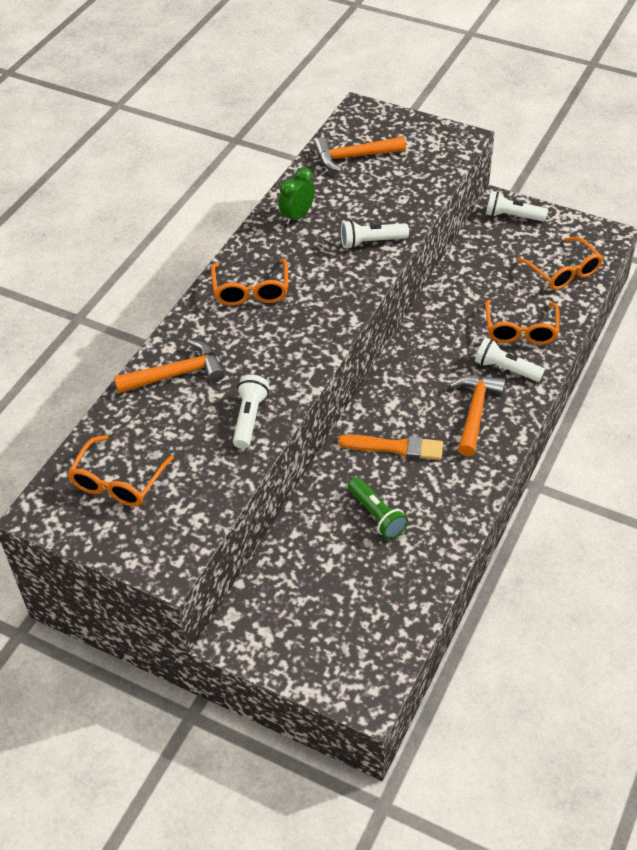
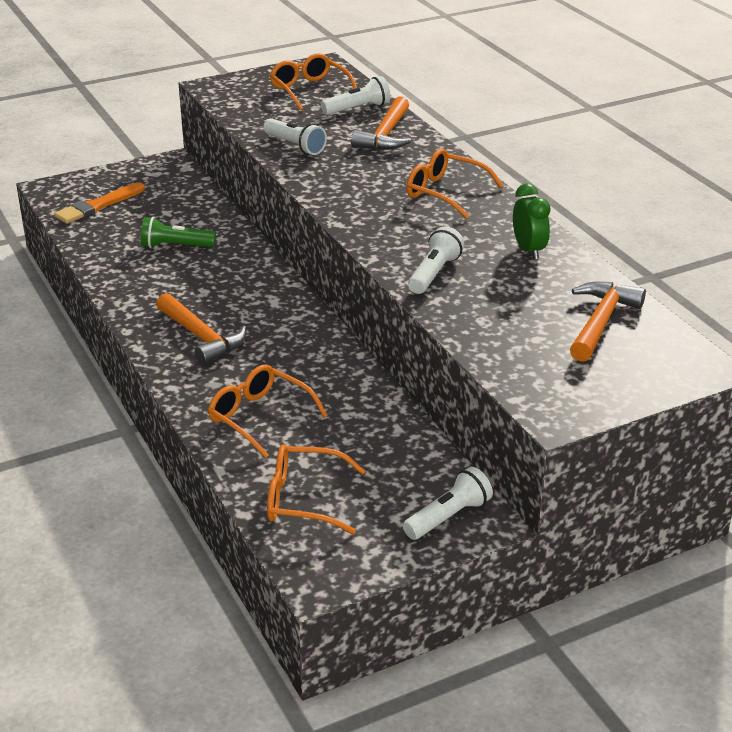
camera: 125 degrees right, 15 degrees down
(395, 447) = (225, 281): orange brush -> orange brush (98, 206)
(505, 369) = (224, 380): white flashlight -> white flashlight (358, 108)

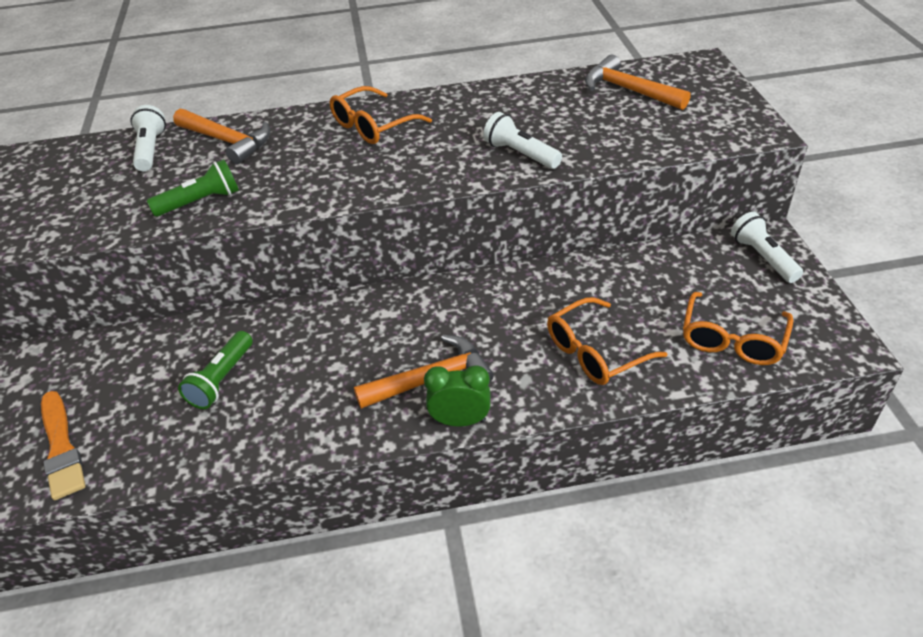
camera: 70 degrees left, 10 degrees up
(295, 146) = (201, 202): white flashlight -> green flashlight
(309, 90) = (71, 175): orange glasses -> none
(529, 250) = (502, 102): green clock -> green clock (460, 421)

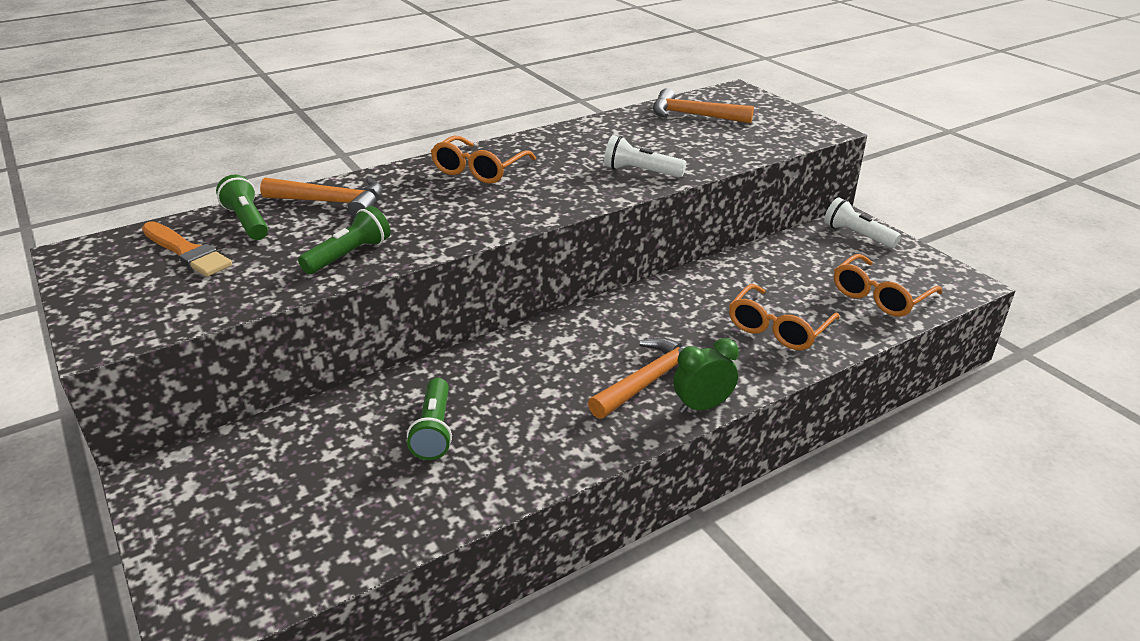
camera: 25 degrees left, 10 degrees down
(61, 448) = (291, 536): orange brush -> orange brush (186, 252)
(150, 150) = (247, 222): white flashlight -> green flashlight
(732, 340) = (879, 296): orange glasses -> orange glasses turned 45 degrees clockwise

